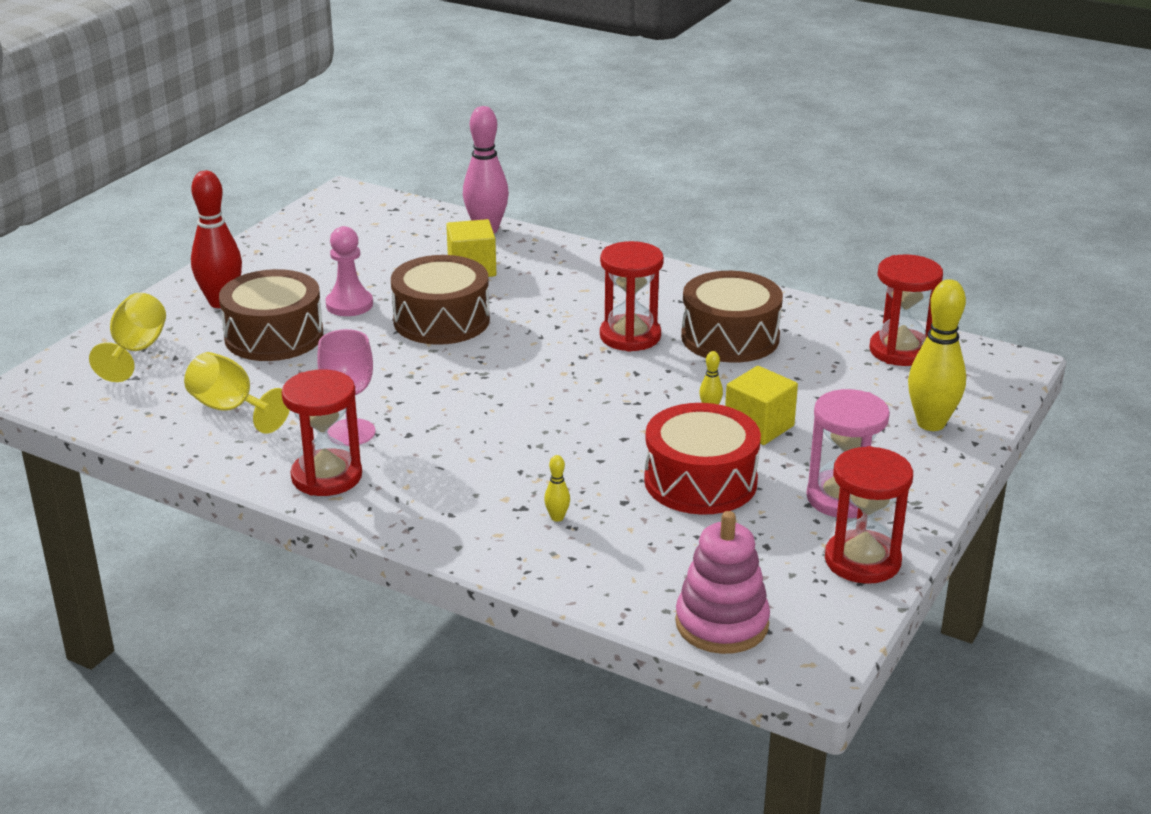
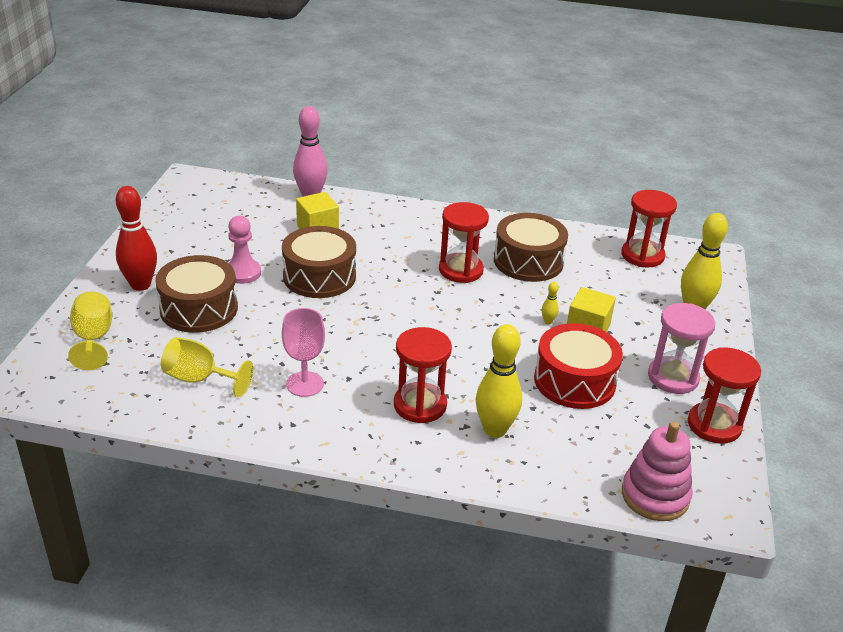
camera: 20 degrees left, 5 degrees up
(327, 476) = (307, 426): red hourglass -> red hourglass (420, 405)
(557, 517) = (495, 430): yellow bowling pin -> yellow bowling pin, size x2.36

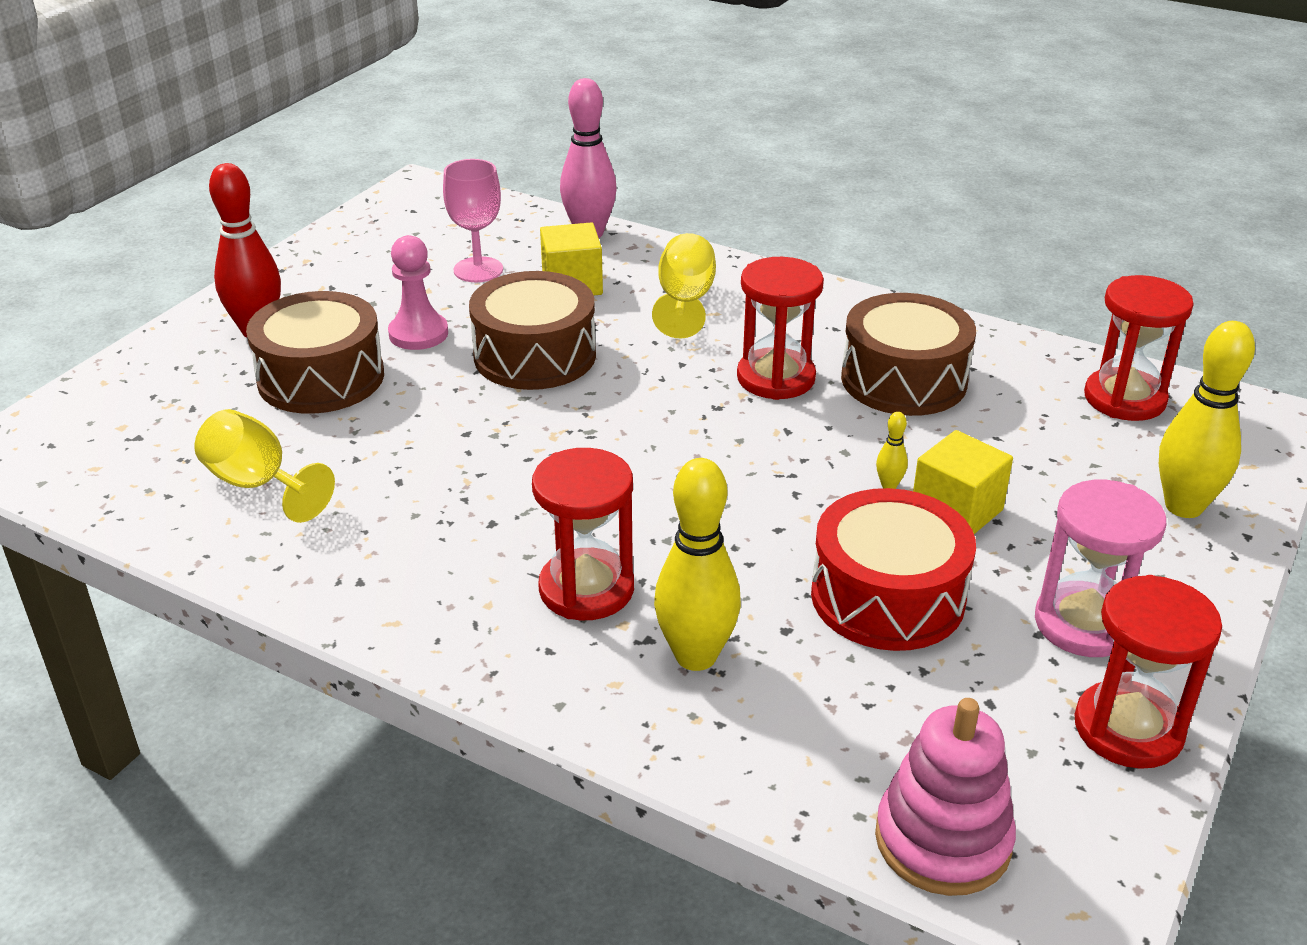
camera: 20 degrees right, 0 degrees up
(93, 339) = (142, 399): yellow goblet -> yellow goblet (685, 301)
(305, 384) = (415, 520): pink goblet -> pink goblet (478, 270)

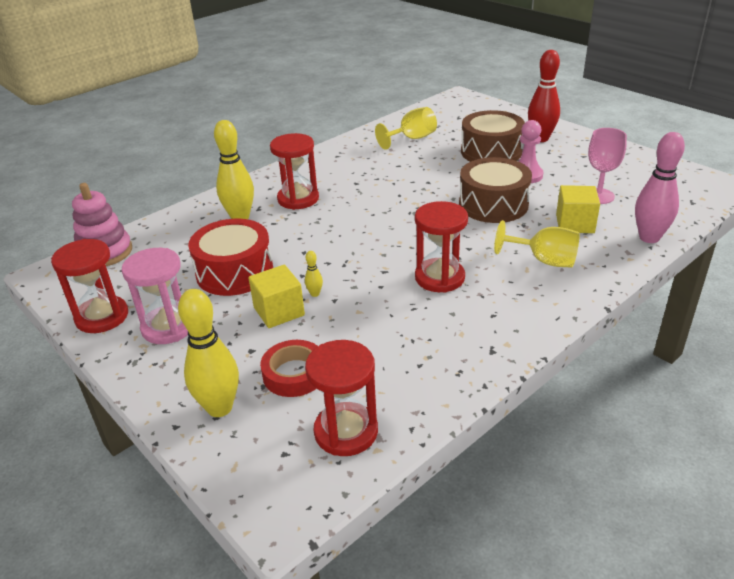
camera: 110 degrees right, 0 degrees up
(903, 380) = (417, 328): brown drum -> none
(1070, 460) = (294, 374): none -> red tape

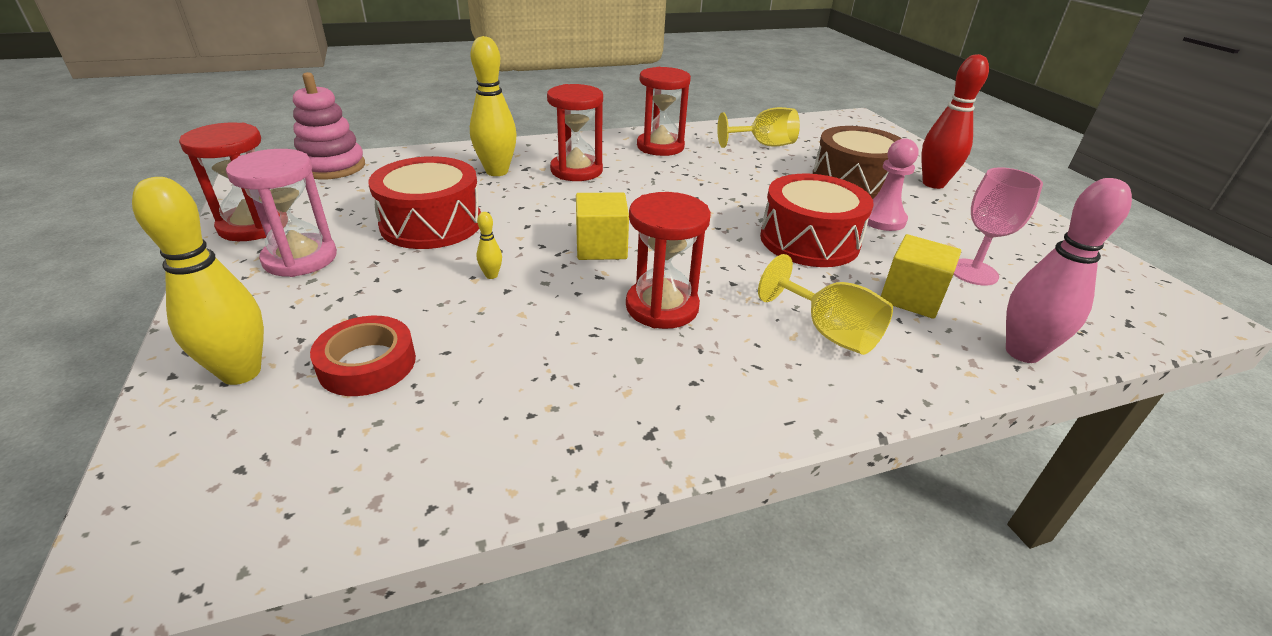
camera: 20 degrees right, 0 degrees up
(279, 311) = (431, 282): yellow cube -> yellow cube (601, 247)
(346, 431) = (343, 472): red hourglass -> red hourglass (660, 147)
(493, 204) = (809, 240): brown drum -> red drum

